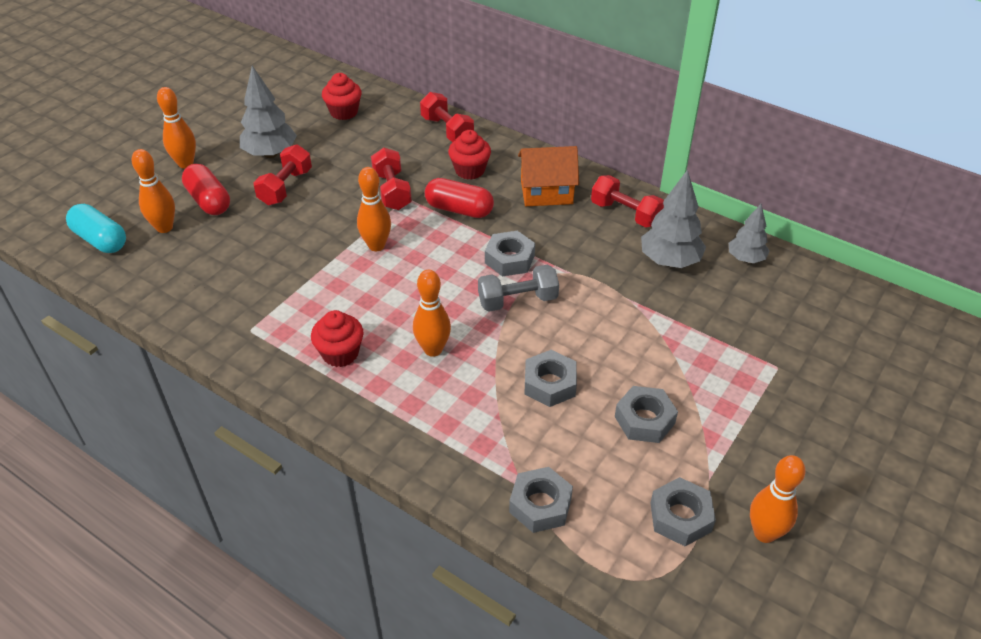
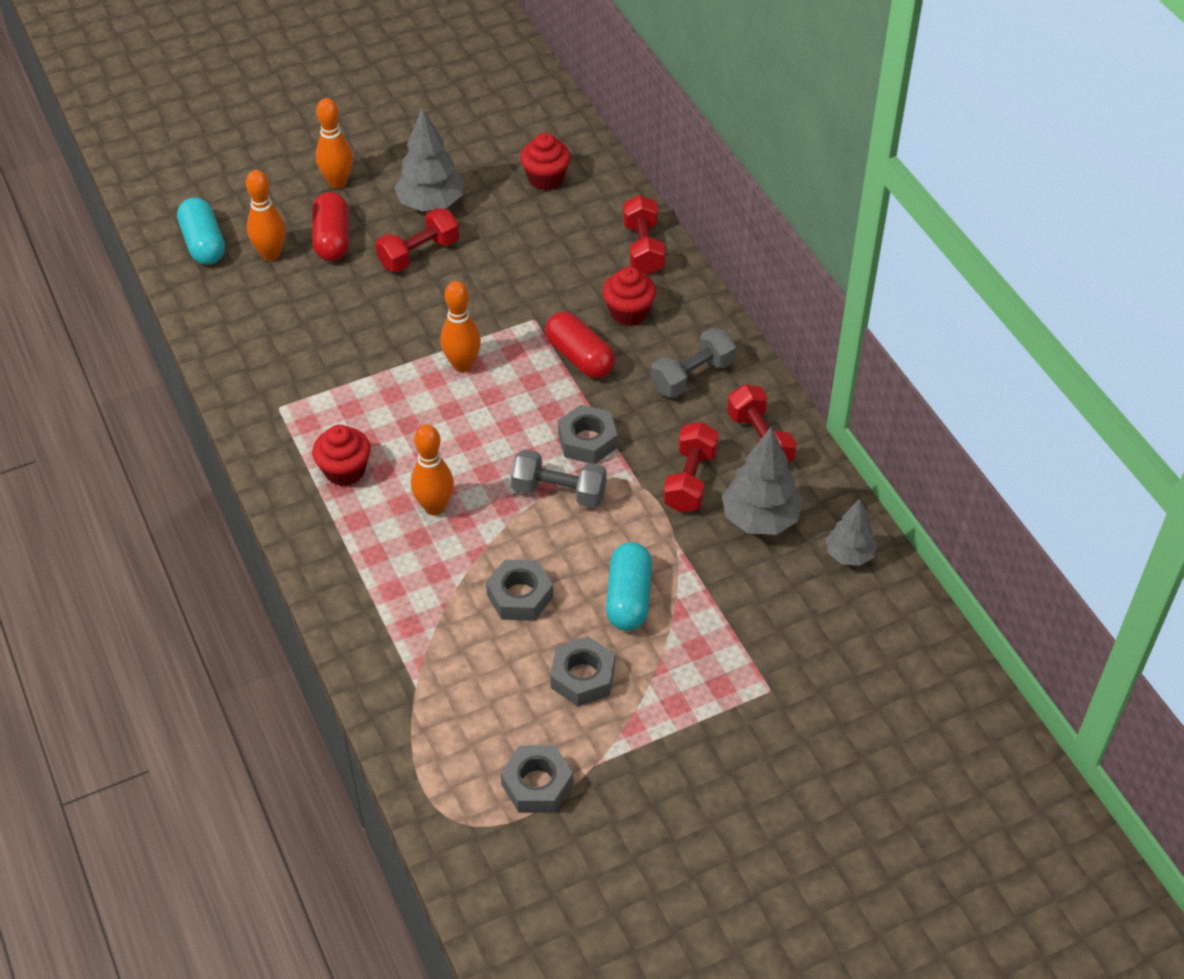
camera: 30 degrees right, 5 degrees up
(392, 191) = (525, 304): red dumbbell -> red dumbbell (690, 480)
(540, 505) = (417, 708): grey nut -> none
(546, 192) = (692, 376): orange house -> grey dumbbell
(628, 350) = (628, 598): none -> turquoise capsule
(764, 533) = (603, 840): orange bowling pin -> none

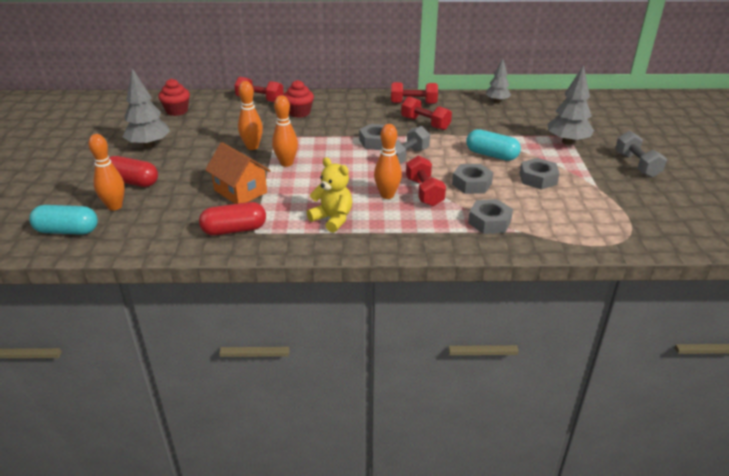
camera: 65 degrees left, 15 degrees down
(337, 182) = (86, 170): orange bowling pin -> orange bowling pin (252, 147)
(345, 471) = (332, 219): red cupcake -> yellow teddy bear
(364, 351) = (240, 191): none -> orange house
(419, 253) = (183, 157): red dumbbell -> red dumbbell (424, 192)
(537, 784) = (606, 208): grey nut -> grey nut (489, 222)
(580, 357) = (316, 131): red capsule -> red capsule (234, 230)
(692, 376) = (358, 108): grey dumbbell -> grey dumbbell (636, 165)
(760, 519) = (462, 114): grey tree -> grey tree (567, 142)

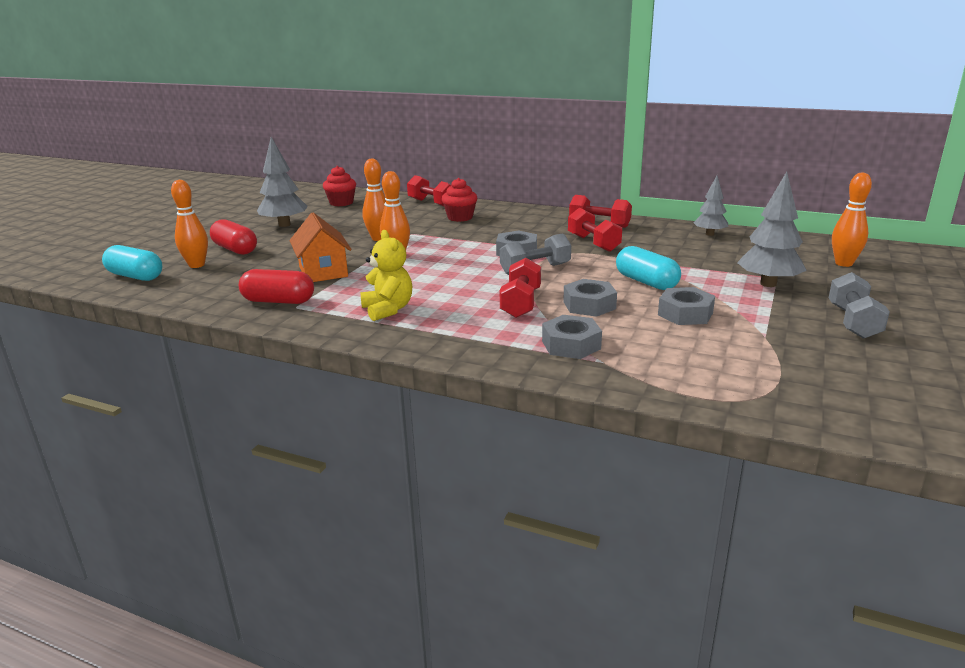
camera: 25 degrees right, 10 degrees down
(387, 195) = (473, 299): orange bowling pin -> orange bowling pin (844, 263)

